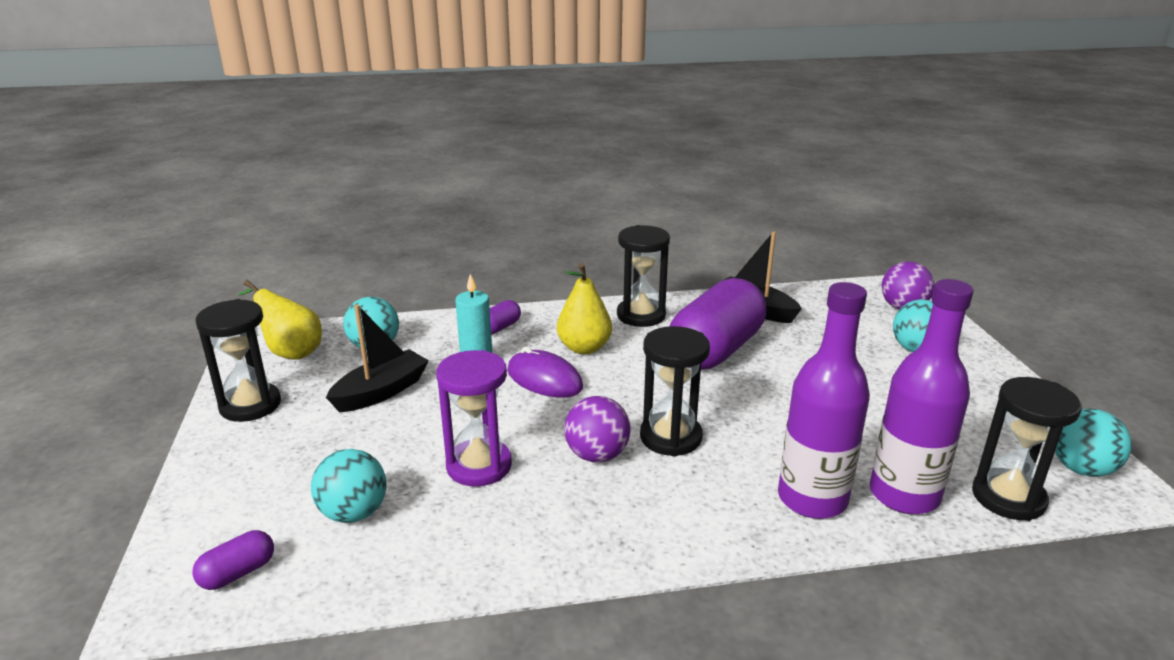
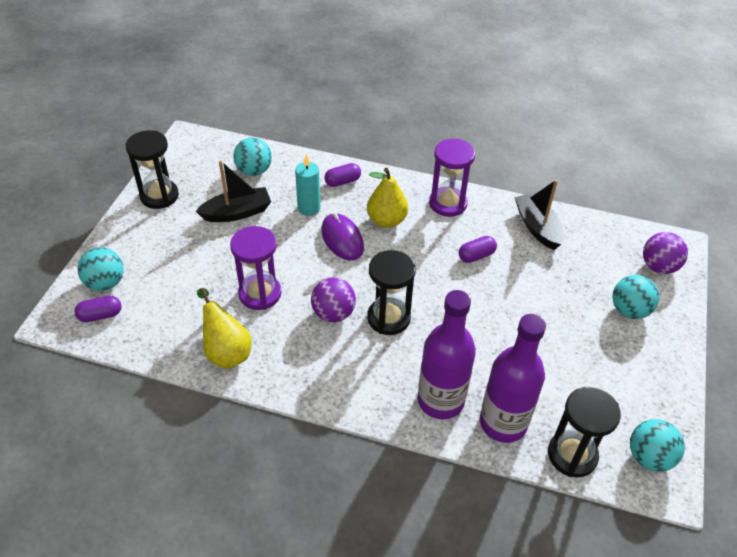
camera: 25 degrees right, 20 degrees up
(290, 352) = (202, 158): yellow pear -> yellow pear (226, 351)
(354, 513) = (175, 300): turquoise ball -> turquoise ball (105, 283)
(641, 315) = (448, 203): black hourglass -> purple hourglass
(715, 350) = (476, 256): purple capsule -> purple capsule, size x0.41

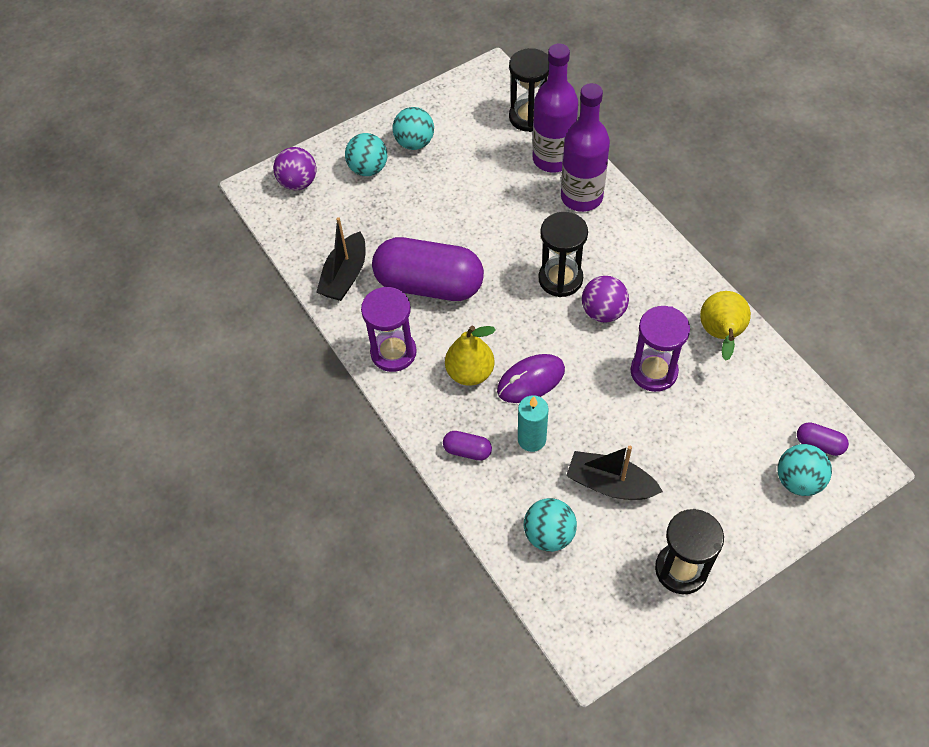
camera: 135 degrees left, 10 degrees up
(342, 239) = (531, 380): purple mouse -> purple mouse turned 45 degrees clockwise
(476, 256) = (429, 285): purple capsule -> purple capsule, size x2.46
(649, 457) = (481, 88): turquoise ball -> turquoise ball (414, 143)

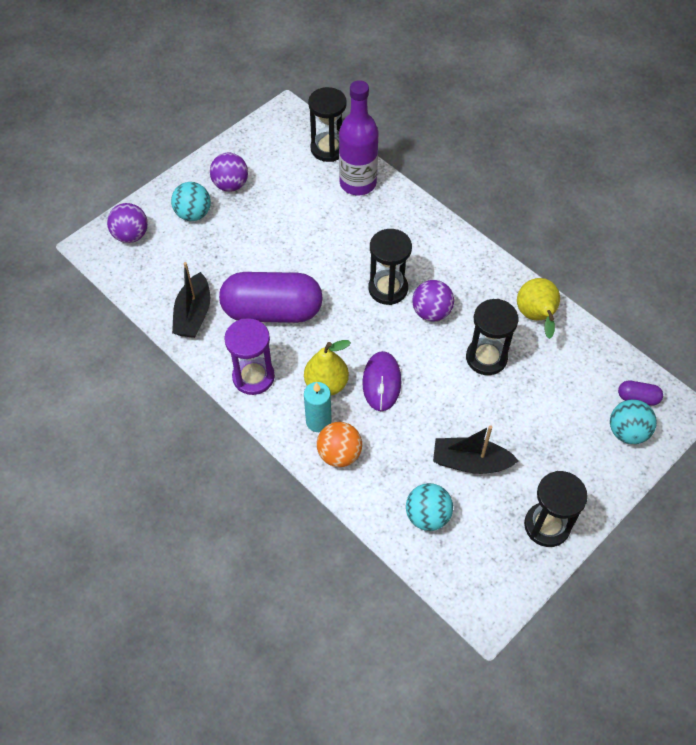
camera: 15 degrees left, 0 degrees up
(414, 143) = (230, 185): turquoise ball -> purple ball
(467, 450) = (339, 454): purple capsule -> orange ball
(531, 380) = (381, 382): purple mouse -> purple mouse turned 45 degrees counterclockwise
(531, 439) = (394, 434): turquoise candle -> turquoise candle (318, 421)
(581, 197) = (390, 214): purple bottle -> none
(654, 372) = (486, 358): purple hourglass -> black hourglass

